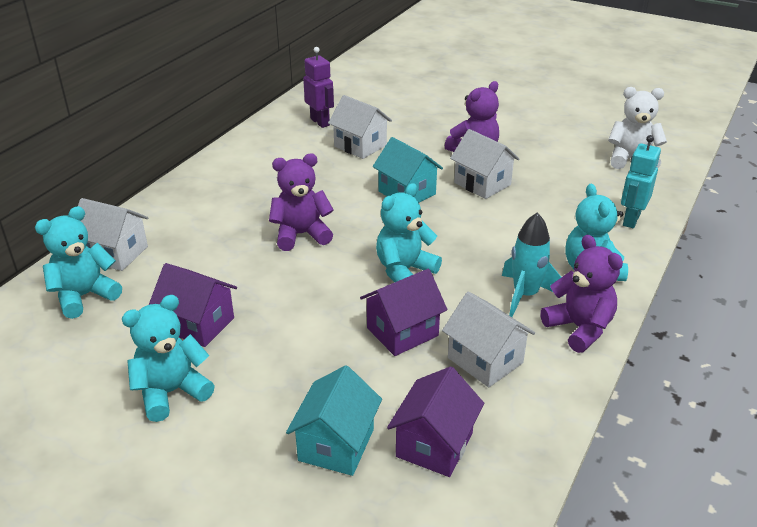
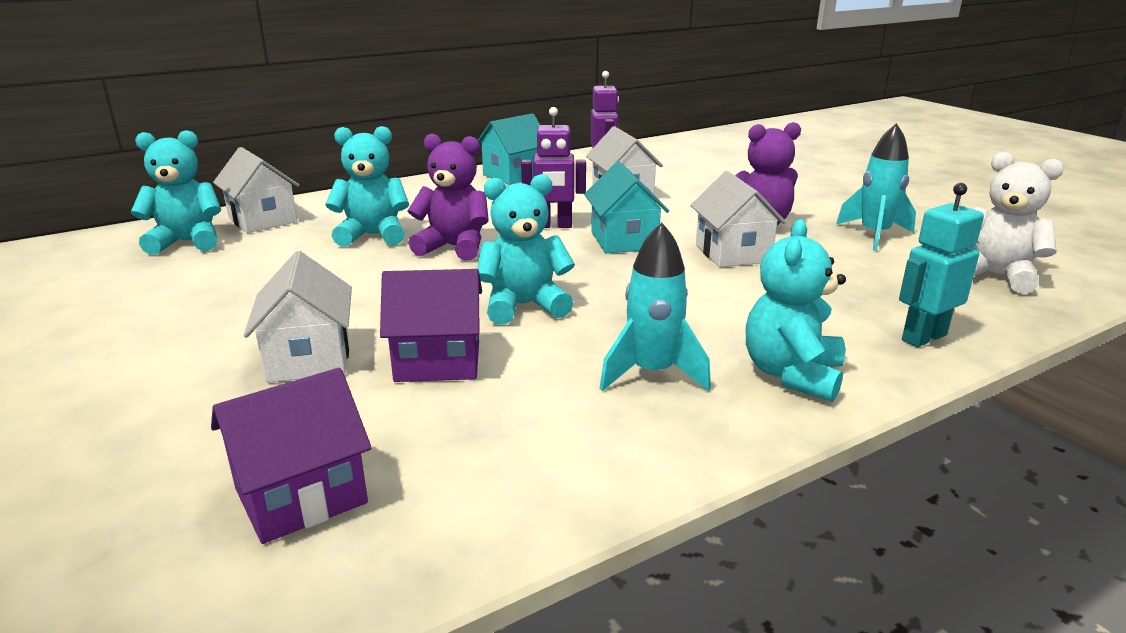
camera: 30 degrees right, 10 degrees down
(171, 392) = (127, 336): turquoise teddy bear -> turquoise teddy bear (373, 235)
(198, 324) = (242, 290): purple house -> none
(336, 445) = (194, 447): turquoise house -> turquoise house (514, 175)
(346, 192) = (554, 226): none -> purple robot
(485, 360) = (501, 426): white house -> white house (309, 359)
(547, 142) = (874, 235): none -> turquoise rocket
(579, 328) = (689, 436): purple teddy bear -> none

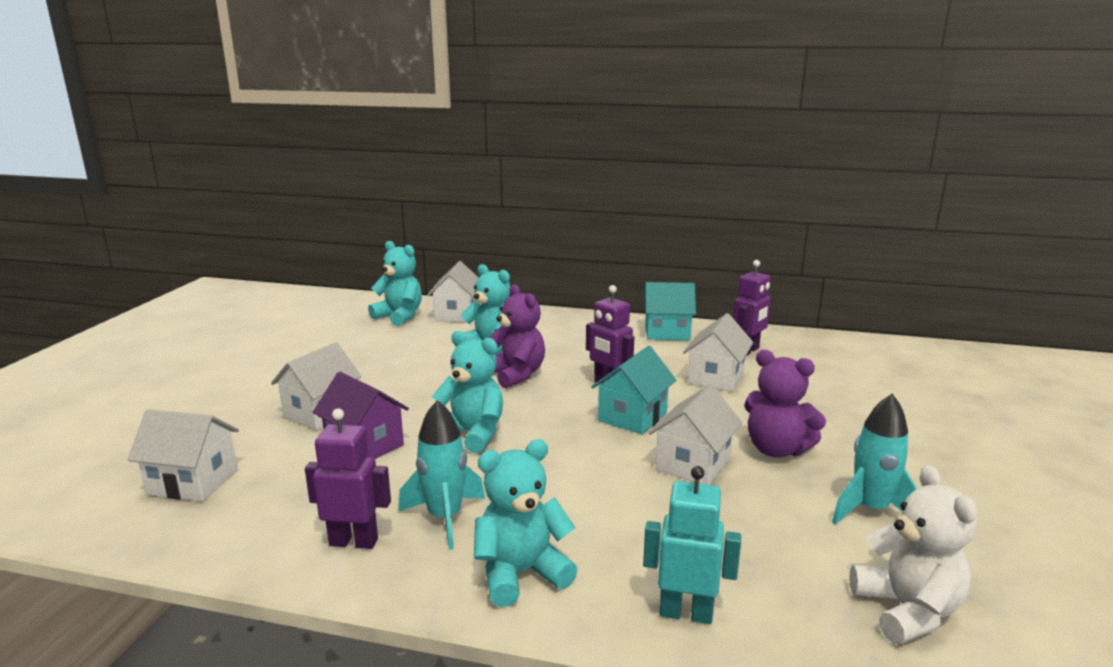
camera: 45 degrees right, 5 degrees down
(301, 496) = (193, 482): purple house -> white house
(621, 434) = (354, 542): none -> purple robot

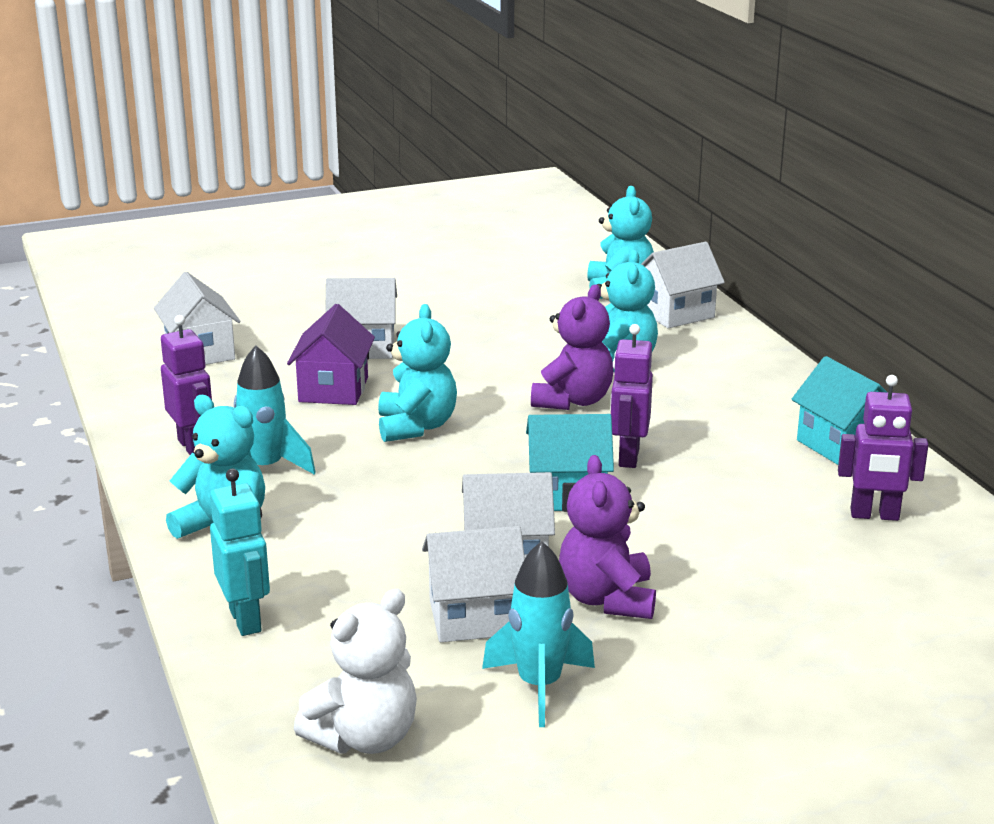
camera: 55 degrees right, 5 degrees up
(716, 378) = (749, 515): white house -> white house (474, 617)

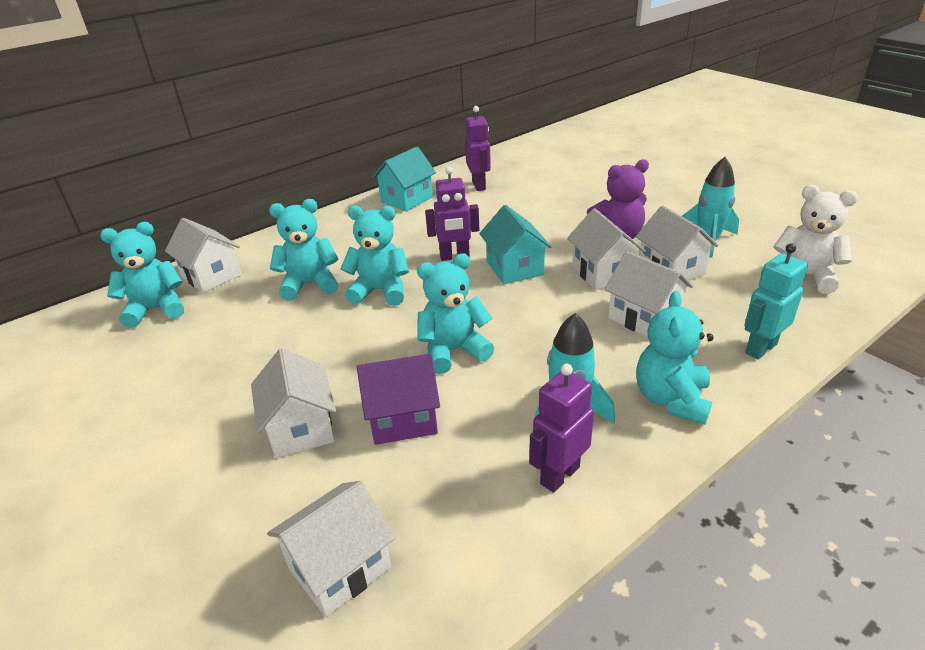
camera: 105 degrees left, 10 degrees up
(377, 557) = (644, 318): none -> white house
(573, 401) = (380, 291): purple teddy bear -> turquoise teddy bear

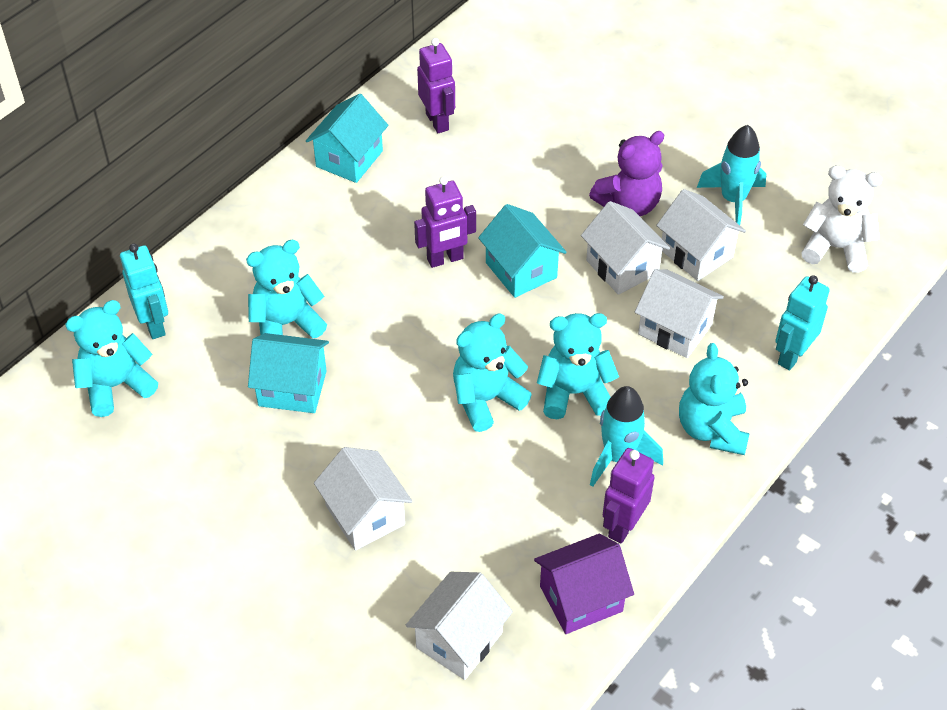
camera: 15 degrees left, 15 degrees up
(211, 276) = (154, 324): white house -> turquoise robot
(291, 325) = (292, 388): none -> turquoise house
(380, 291) = (375, 324): turquoise teddy bear -> turquoise teddy bear (574, 393)
(403, 419) = (462, 489): purple house -> purple house (581, 598)

